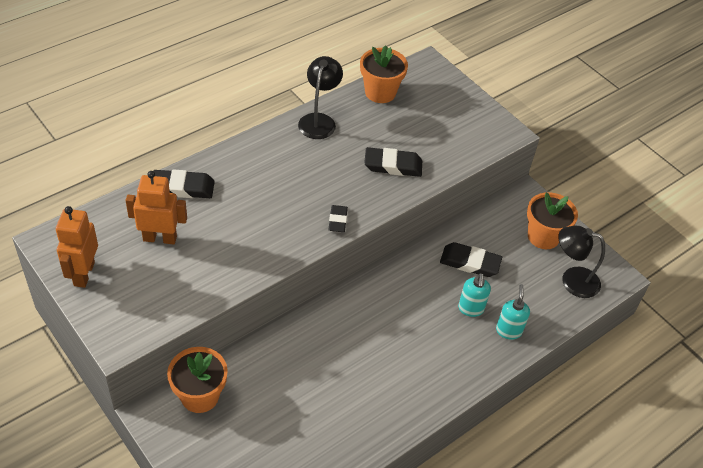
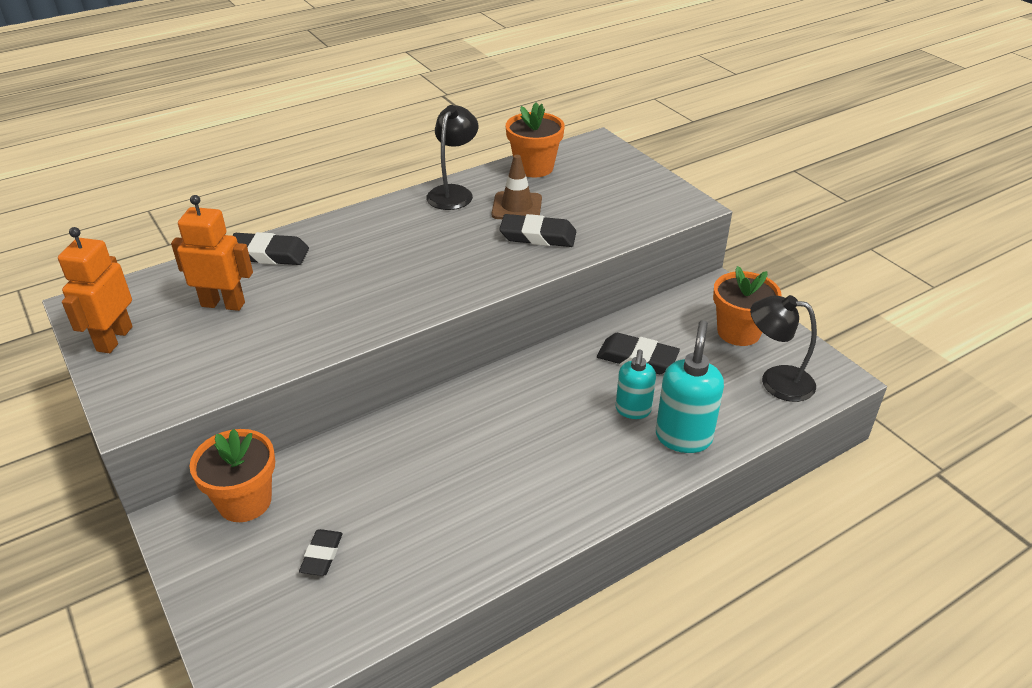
camera: 10 degrees right, 10 degrees down
(338, 220) = (456, 290): black eraser -> black eraser (322, 555)
(372, 135) = (517, 207): none -> brown traffic cone
(508, 331) = (683, 437): turquoise soap dispenser -> turquoise soap dispenser, size x1.54

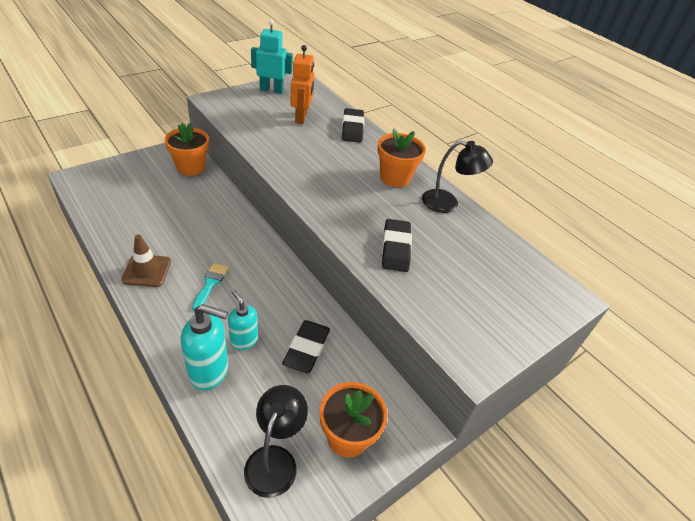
camera: 80 degrees right, 5 degrees up
(114, 339) = (271, 90): orange robot -> turquoise robot
(322, 555) = (146, 194): black eraser -> none
(517, 207) = (436, 237): brown traffic cone -> brown traffic cone (147, 271)
(534, 167) = (505, 250): orange flower pot -> orange flower pot (395, 177)
(539, 449) = (210, 283): none -> turquoise brush
(633, 410) = (244, 340): turquoise soap dispenser -> turquoise soap dispenser turned 45 degrees clockwise

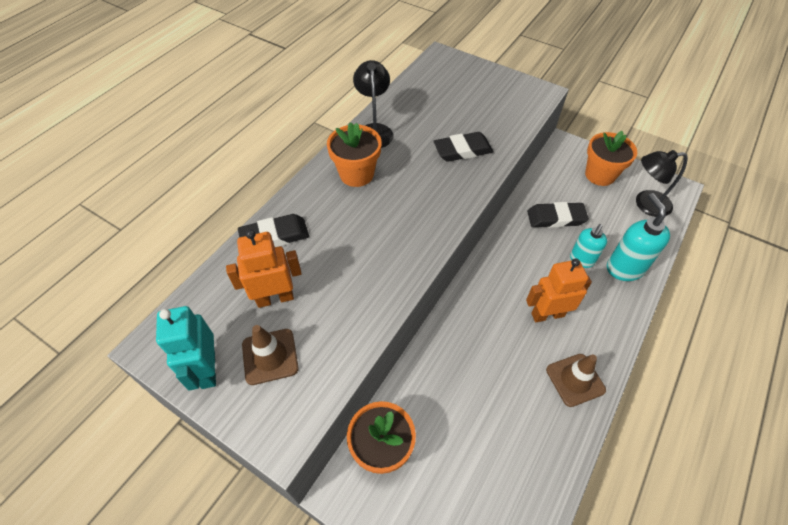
camera: 105 degrees left, 10 degrees up
(210, 283) = (547, 314): turquoise brush -> orange robot
(262, 107) = (270, 356): none -> brown traffic cone

